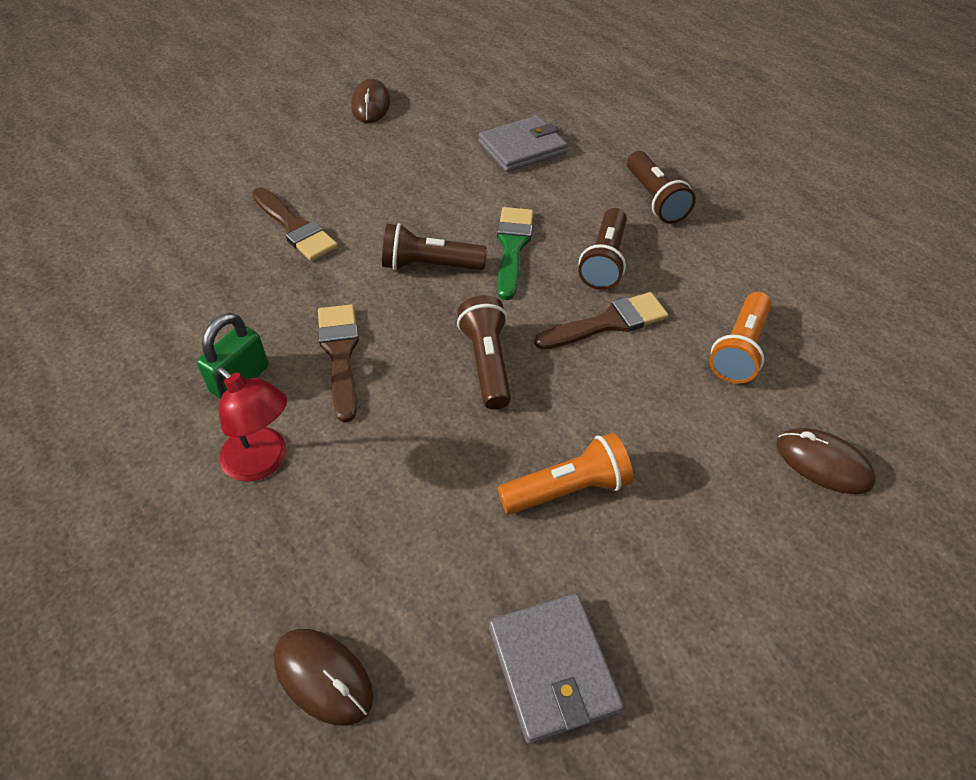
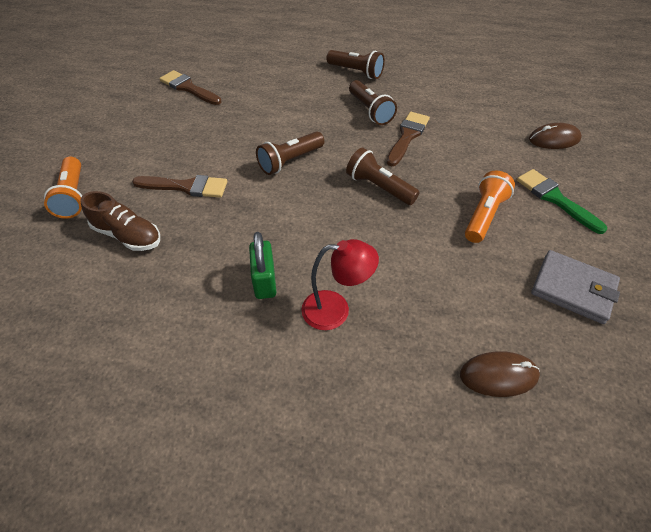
camera: 40 degrees left, 0 degrees up
(188, 245) = (127, 235): none -> brown shoe
(340, 354) = (302, 231): brown brush -> brown brush (188, 88)
(371, 105) = (142, 100): brown mouse -> none
(512, 247) = (320, 129): green brush -> green brush (555, 198)
(522, 148) = (261, 80): grey wallet -> none
(738, 349) = (471, 115): orange flashlight -> orange flashlight (73, 196)

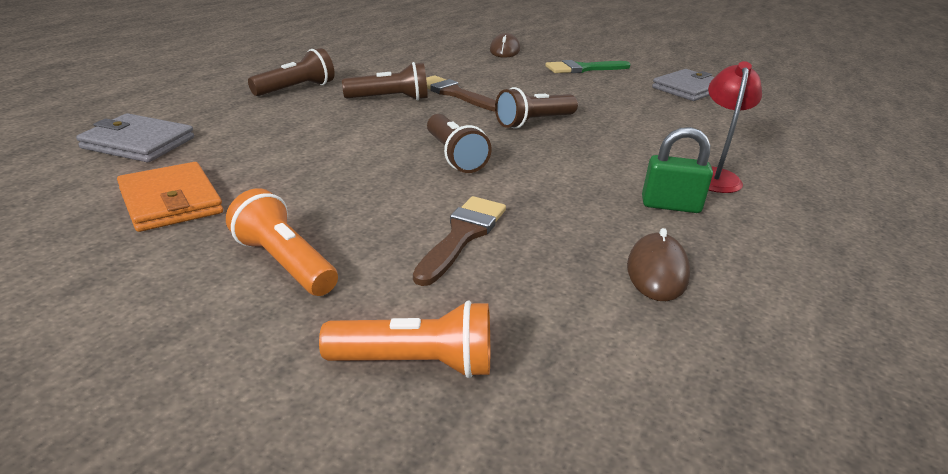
camera: 75 degrees left, 20 degrees down
(127, 235) = (558, 301): brown shoe -> none
(188, 88) = (170, 201): brown brush -> orange wallet
(244, 56) = (138, 143): none -> grey wallet
(484, 215) = (595, 94): orange flashlight -> orange flashlight (284, 263)
(498, 375) = (779, 130): brown mouse -> brown mouse (657, 271)

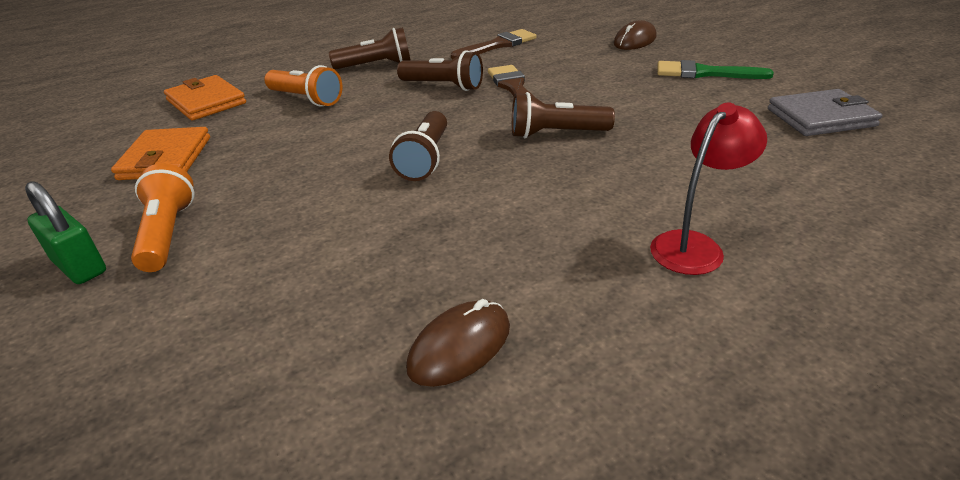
camera: 35 degrees right, 5 degrees up
(138, 143) = (206, 102): grey wallet -> orange wallet
(416, 363) = (138, 360): orange flashlight -> orange flashlight (306, 99)
(462, 235) = (326, 247): brown brush -> brown brush (498, 45)
(670, 205) = (583, 271): green padlock -> green padlock (80, 266)

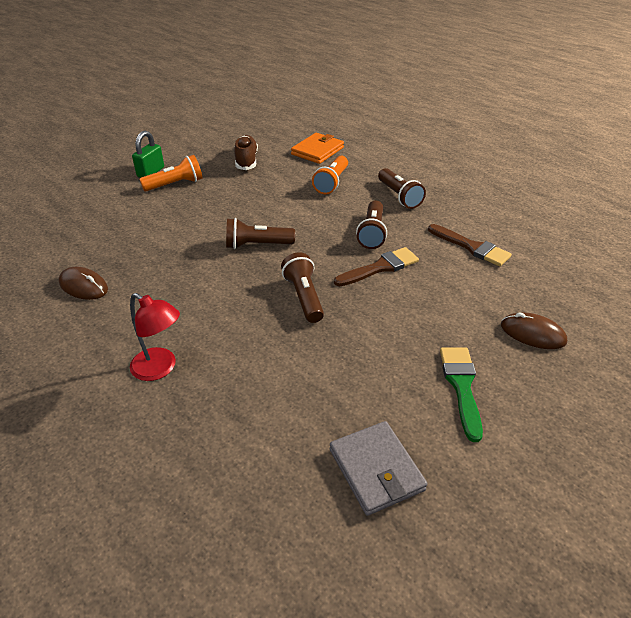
camera: 75 degrees right, 5 degrees up
(165, 158) = (246, 161): orange wallet -> brown shoe

